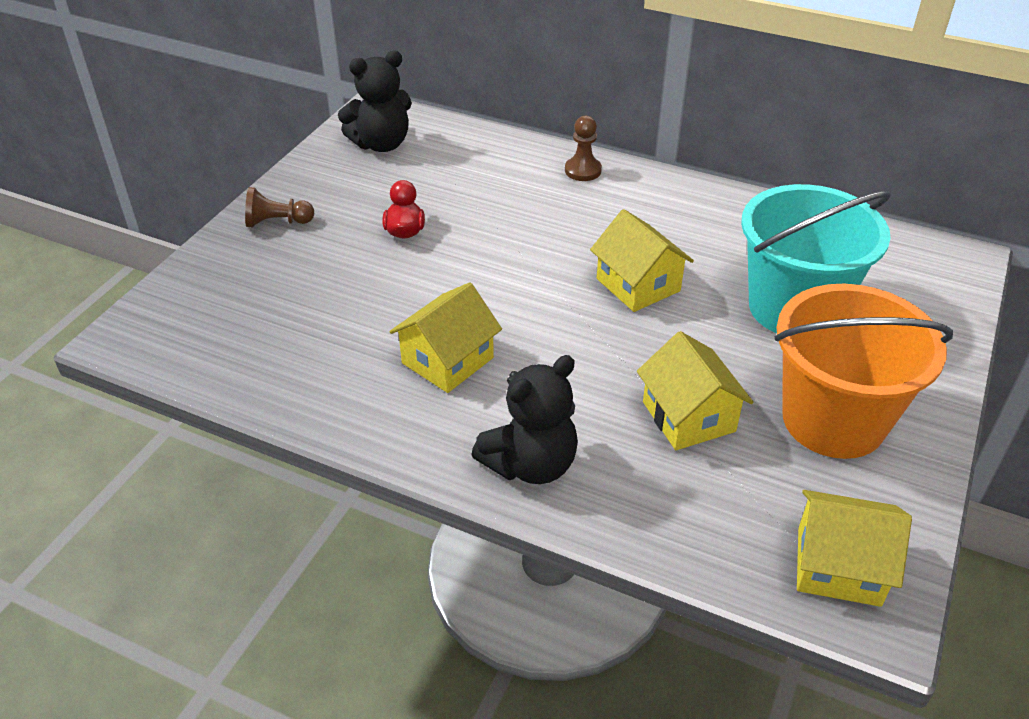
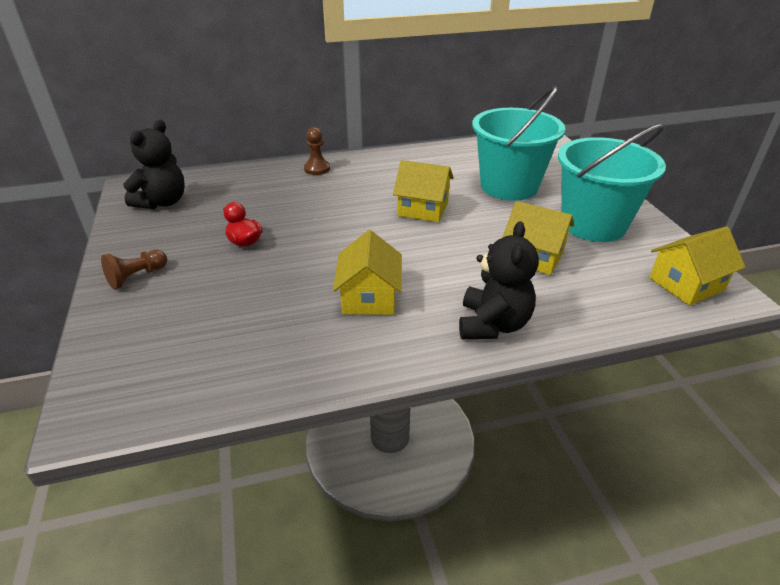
camera: 40 degrees left, 5 degrees down
(833, 420) = (593, 224): orange bucket -> turquoise bucket

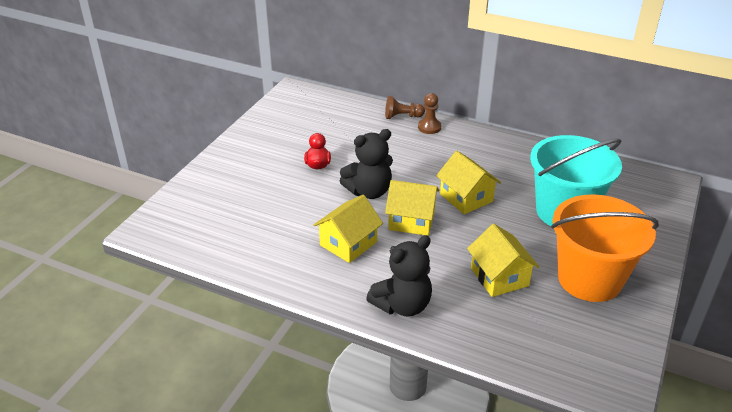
camera: 40 degrees right, 0 degrees up
(136, 277) = (236, 159): brown pawn -> brown pawn (402, 116)
(162, 202) = (300, 111): black teddy bear -> black teddy bear (369, 191)
(593, 224) = (589, 279): turquoise bucket -> orange bucket
(686, 284) = (592, 364): yellow house -> yellow house (411, 220)

